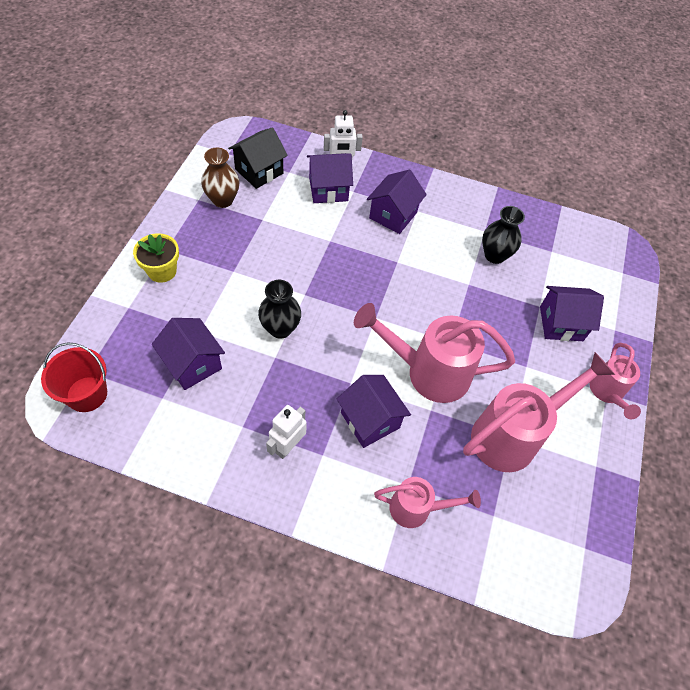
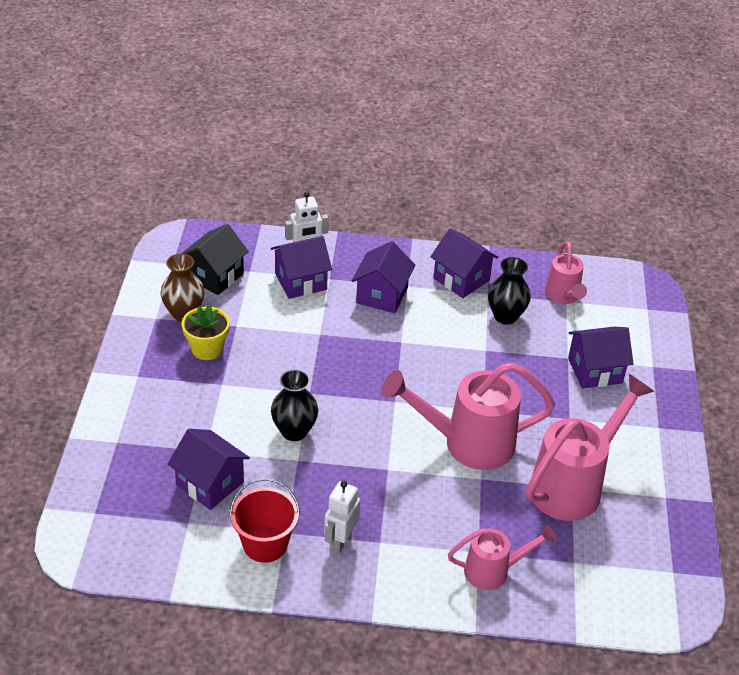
camera: 10 degrees left, 15 degrees down
(87, 394) = (103, 534): red bucket -> red bucket (265, 544)
(162, 271) = (141, 398): yellow flower pot -> yellow flower pot (207, 349)
(370, 420) = (420, 500): purple house -> purple house (461, 279)
(607, 393) = (660, 427): pink watering can -> pink watering can (563, 296)

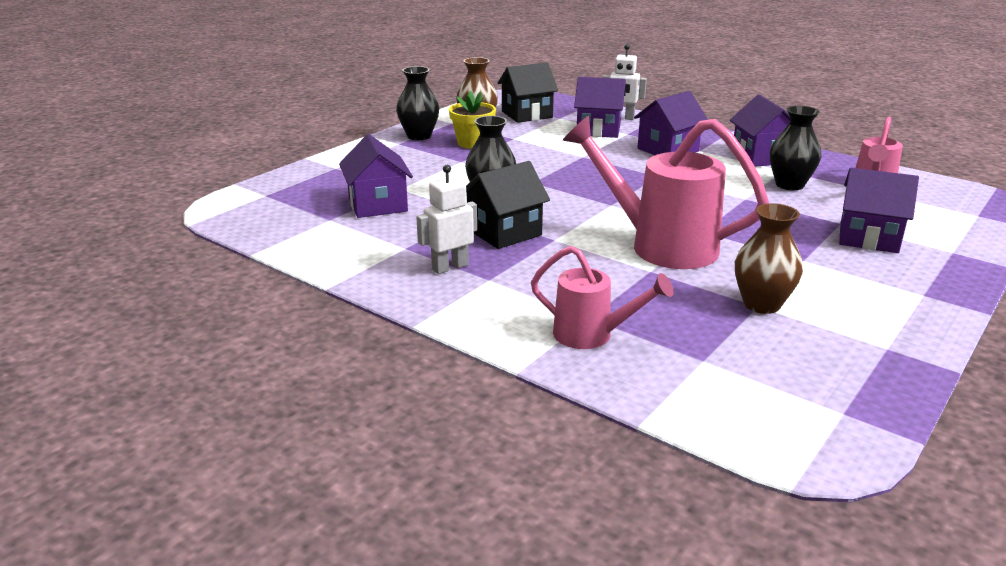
camera: 35 degrees right, 15 degrees down
(146, 355) = (419, 136): none -> black vase
(265, 544) = (377, 249): red bucket -> none
(344, 477) = (504, 232): none -> black house
(573, 485) = (761, 304): pink watering can -> brown vase

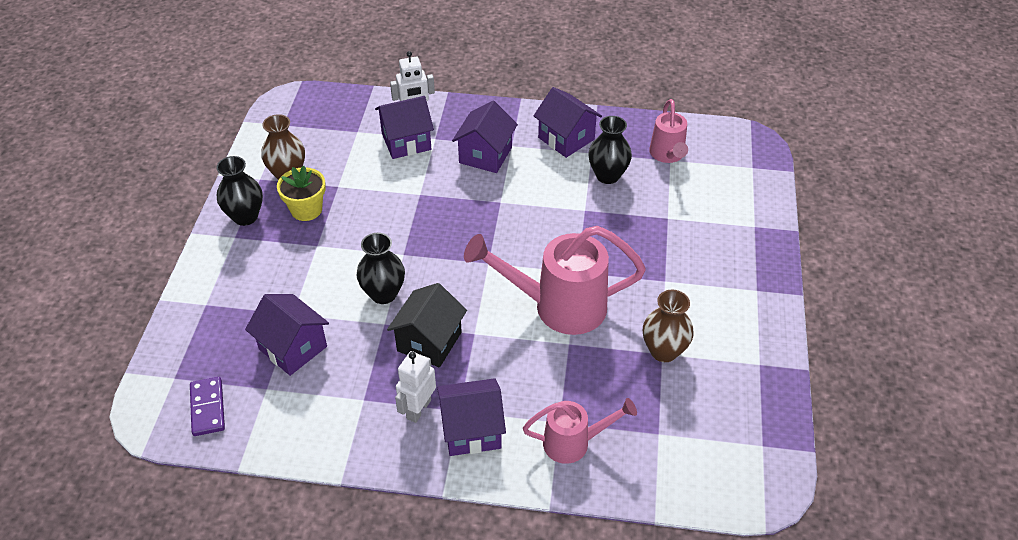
camera: 30 degrees left, 20 degrees up
(270, 216) = (208, 408): none -> purple domino
(527, 114) = (323, 137): black house -> none
(868, 237) = (694, 231): purple house -> purple house (472, 430)

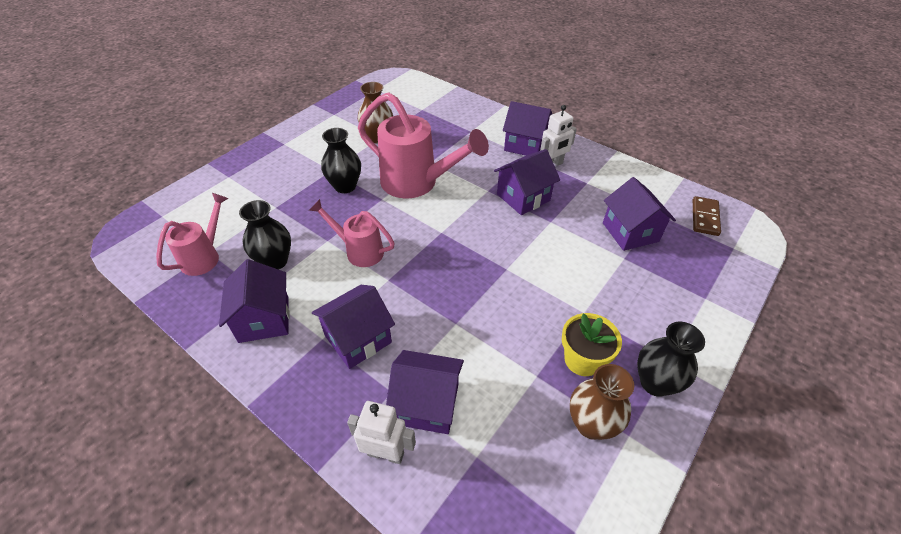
camera: 150 degrees left, 0 degrees up
(208, 408) = (704, 217): purple domino -> brown domino
(383, 294) = (540, 243): black vase -> black vase (345, 186)
(429, 341) = (523, 197): black house -> purple house
(573, 443) = (470, 121): pink watering can -> pink watering can (359, 251)

